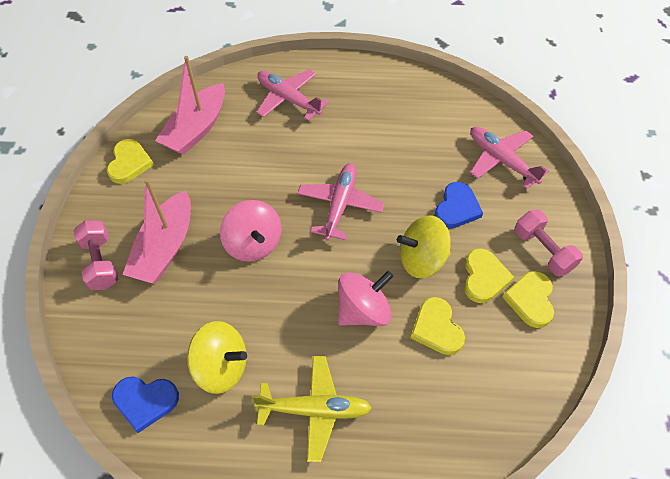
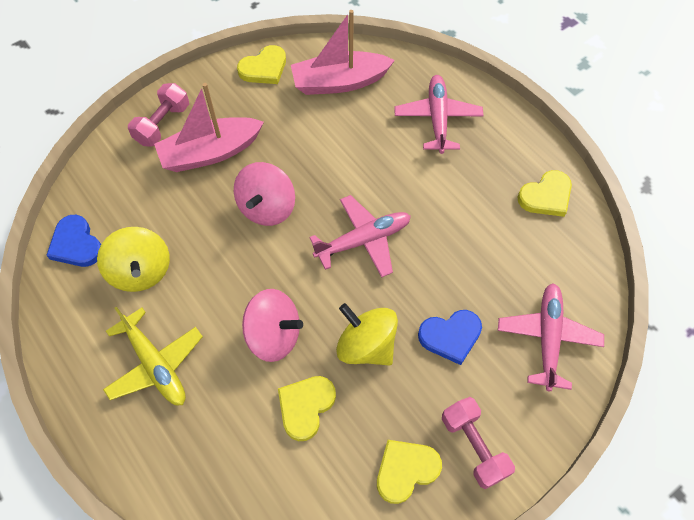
camera: 50 degrees right, 5 degrees up
(484, 277) = (394, 412): yellow heart -> yellow heart (546, 196)
(543, 251) = (473, 446): pink dumbbell -> pink dumbbell turned 45 degrees counterclockwise

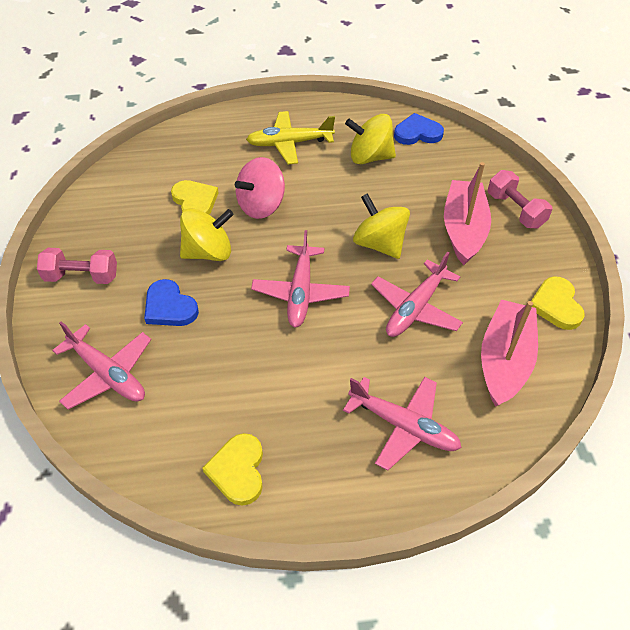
camera: 120 degrees right, 10 degrees down
(267, 208) = (379, 244): pink spinning top -> yellow spinning top
(325, 152) = (415, 308): none -> pink plane
(405, 470) = (105, 232): yellow heart -> none
(450, 336) = (169, 307): blue heart -> blue heart turned 60 degrees counterclockwise

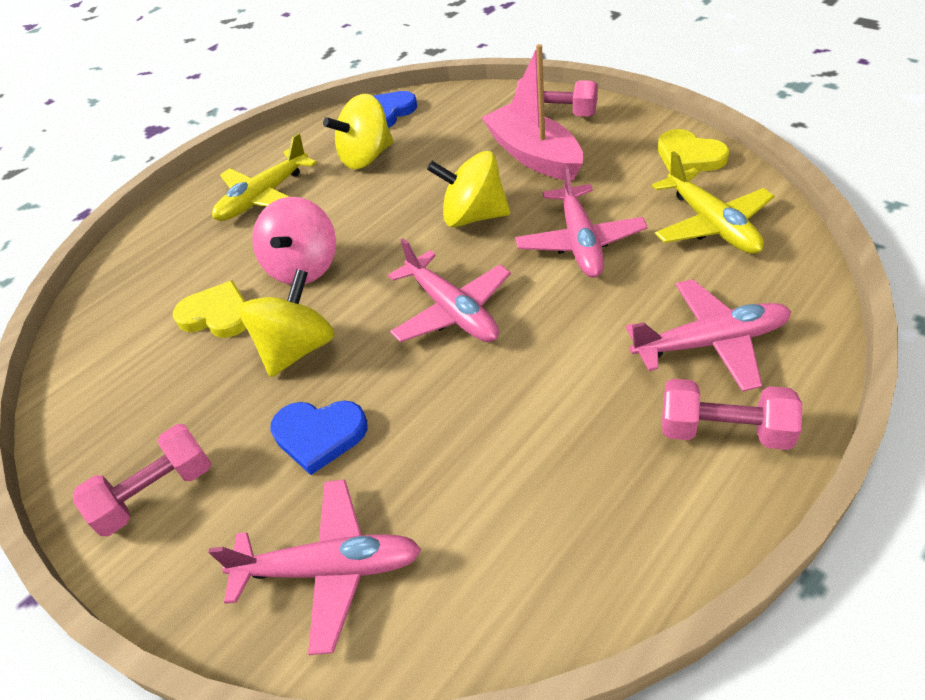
camera: 35 degrees left, 5 degrees down
(238, 470) = (619, 527): yellow heart -> none
(345, 475) = (724, 431): none -> pink dumbbell
(504, 360) = (711, 224): pink boat -> yellow plane

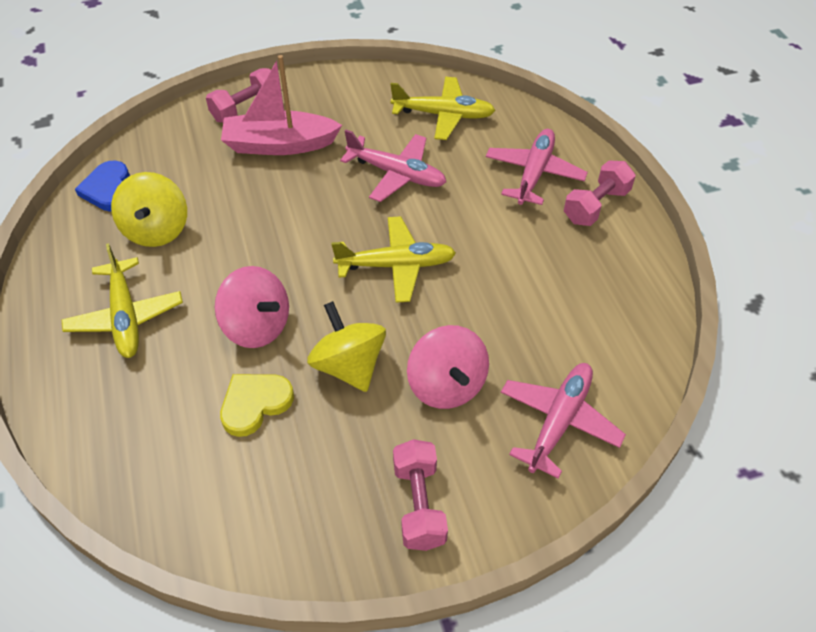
camera: 65 degrees left, 5 degrees up
(319, 435) = (446, 385): blue heart -> pink spinning top
(452, 311) = (396, 265): pink plane -> yellow plane
(473, 216) = (310, 208): yellow spinning top -> none
(689, 156) = (372, 84): yellow heart -> none

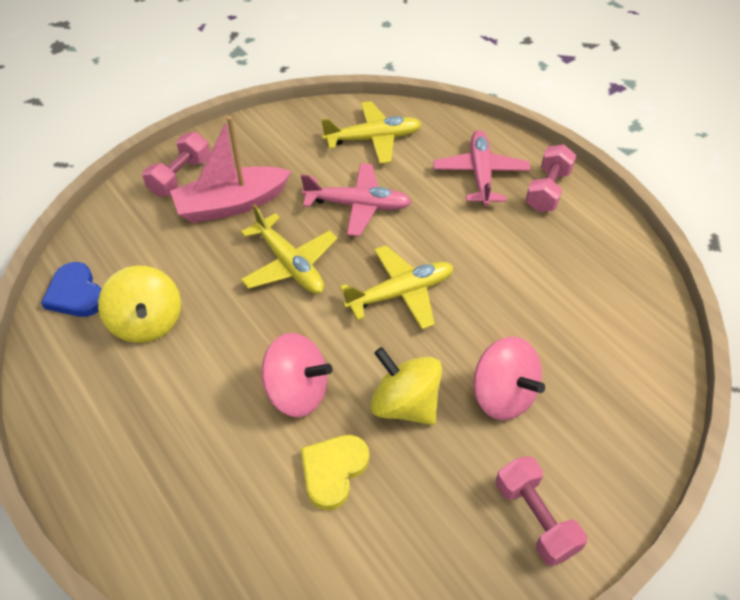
camera: 20 degrees left, 0 degrees up
(125, 317) = (157, 422): yellow plane -> yellow plane (290, 264)
(559, 421) = (615, 397): pink plane -> none

